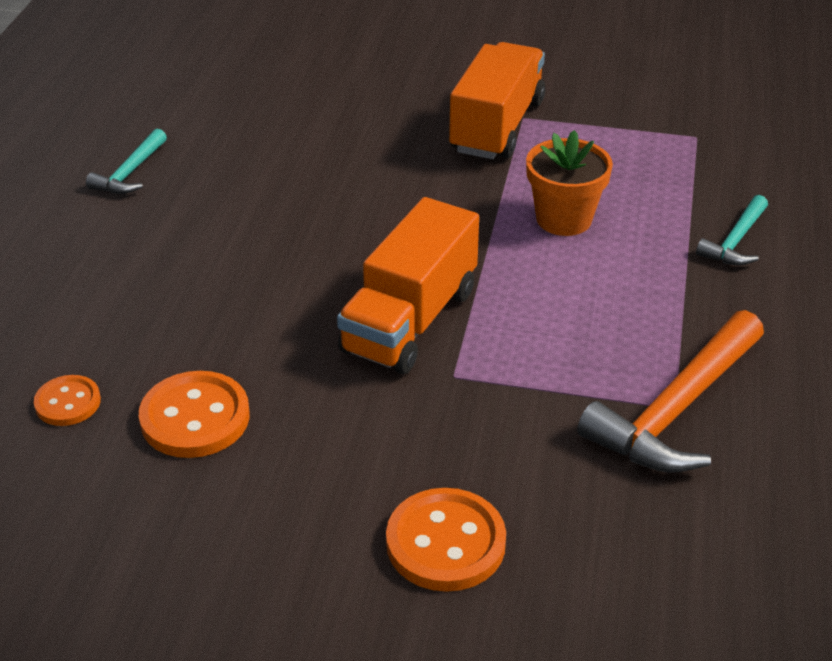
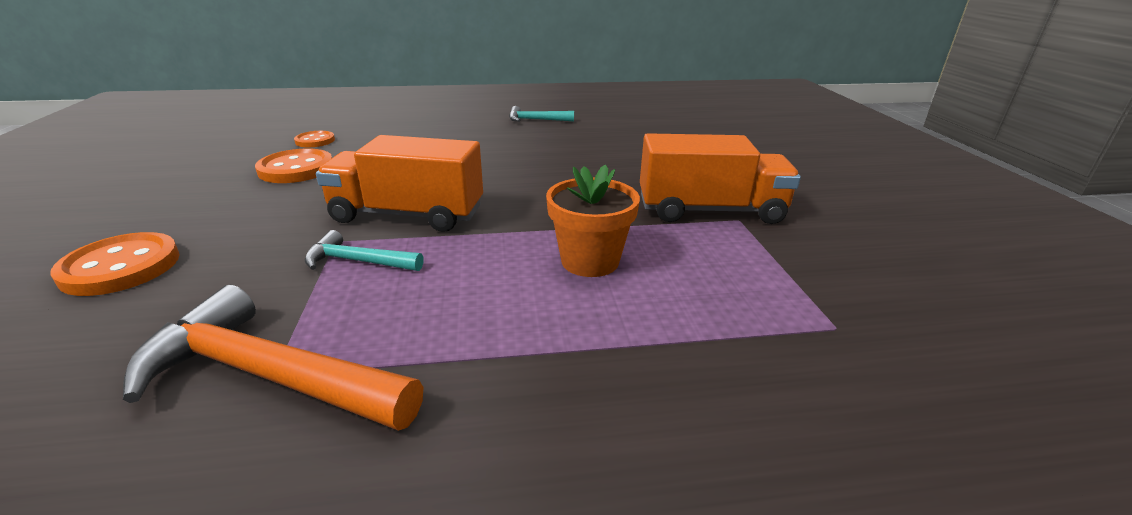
camera: 70 degrees right, 10 degrees down
(735, 241) = (629, 389): turquoise hammer -> turquoise hammer (358, 261)

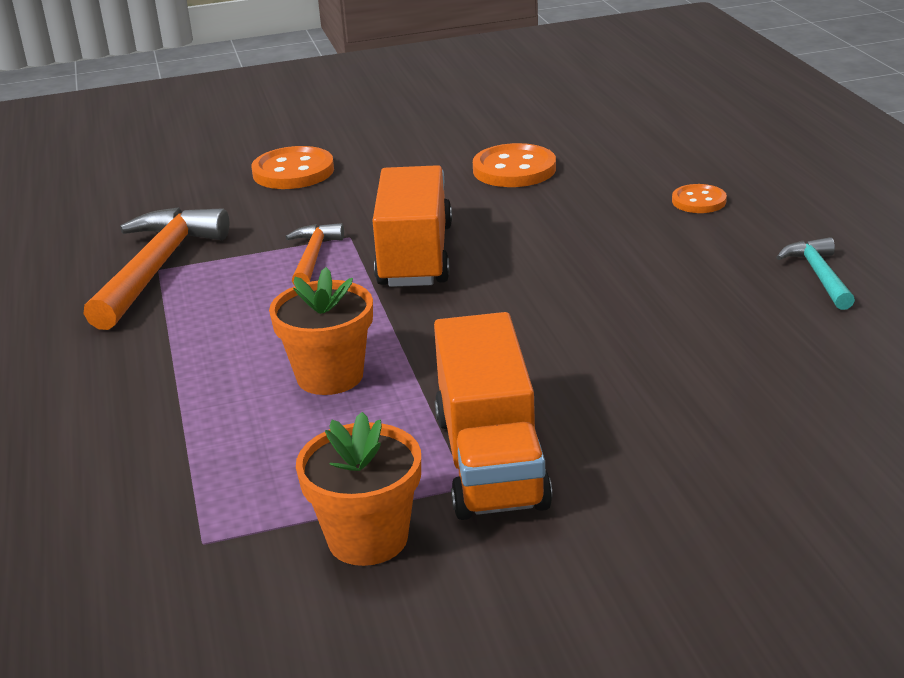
camera: 85 degrees right, 0 degrees up
(315, 141) = (608, 152): orange button -> orange button (699, 201)
(358, 261) = (313, 257): turquoise hammer -> orange hammer
(805, 255) = (368, 538): none -> orange flower pot

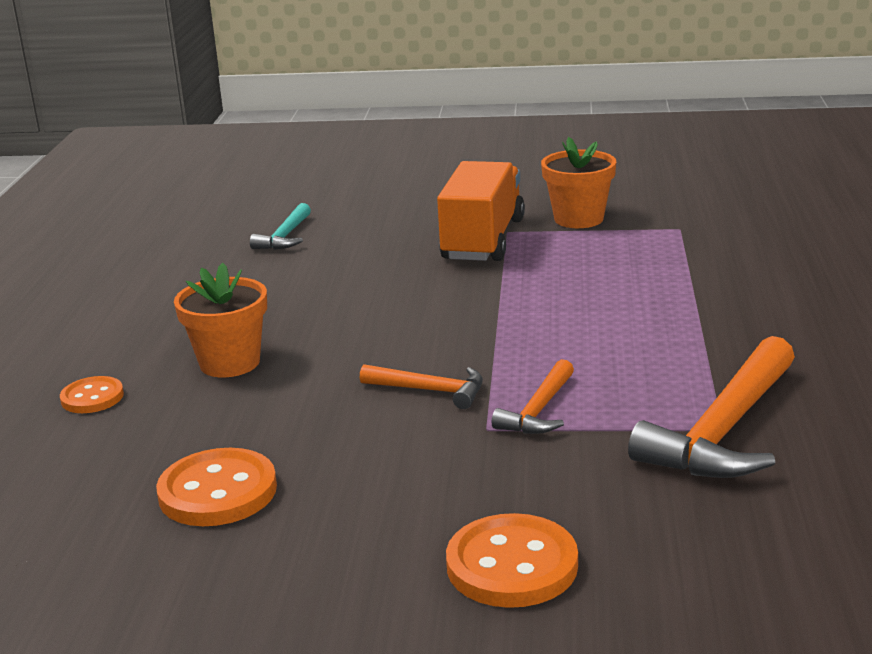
camera: 160 degrees left, 5 degrees down
(330, 376) = (567, 299): orange flower pot -> orange flower pot (230, 363)
(415, 256) = (431, 390): orange truck -> orange hammer
(819, 275) = (118, 309): turquoise hammer -> turquoise hammer (285, 236)

